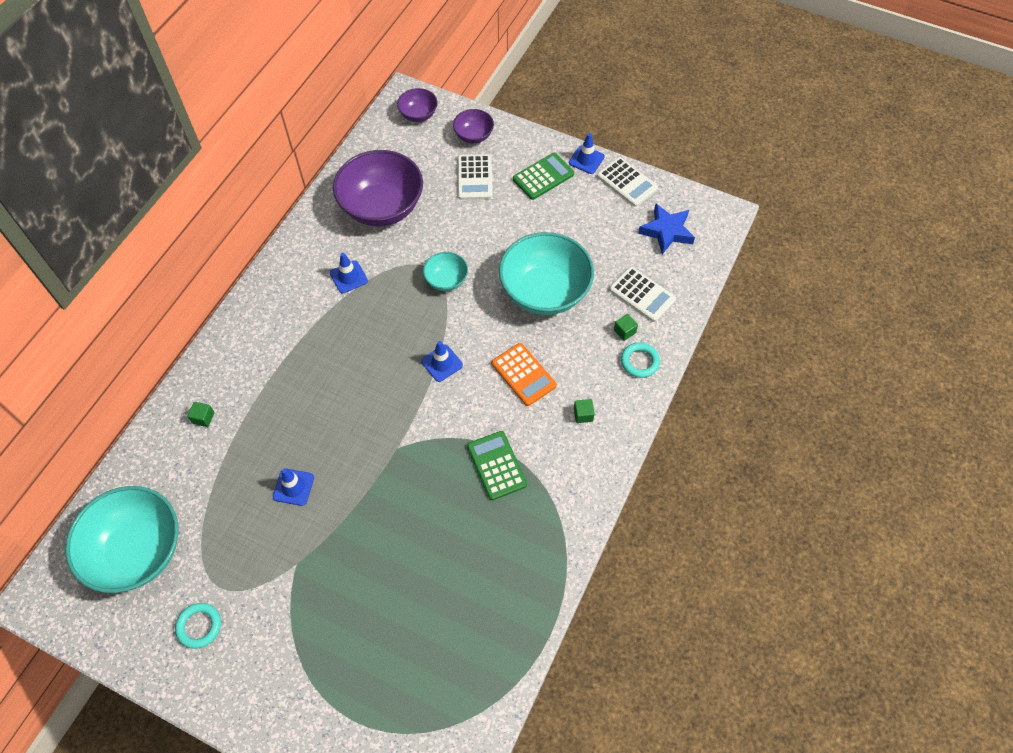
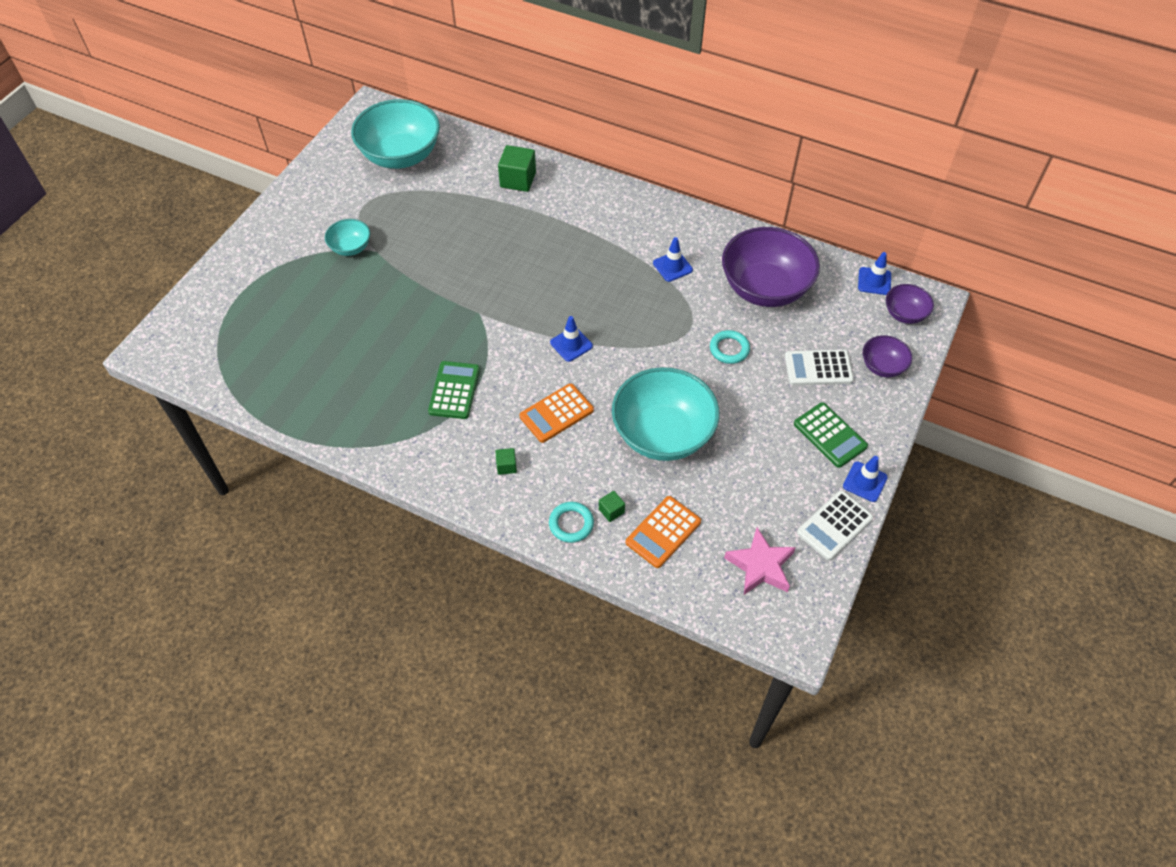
camera: 90 degrees right, 5 degrees down
(199, 626) = (333, 197): turquoise ring -> turquoise ring (729, 349)
(203, 418) = (518, 180): green cube -> green cube, size x1.96
(293, 487) = (446, 243): blue traffic cone -> blue traffic cone (874, 281)
(446, 280) = (673, 345): turquoise bowl -> turquoise bowl (351, 247)
(496, 465) = (454, 390): green calculator -> green calculator turned 60 degrees counterclockwise
(642, 294) = (663, 532): white calculator -> orange calculator
(666, 231) = (760, 566): blue star -> pink star

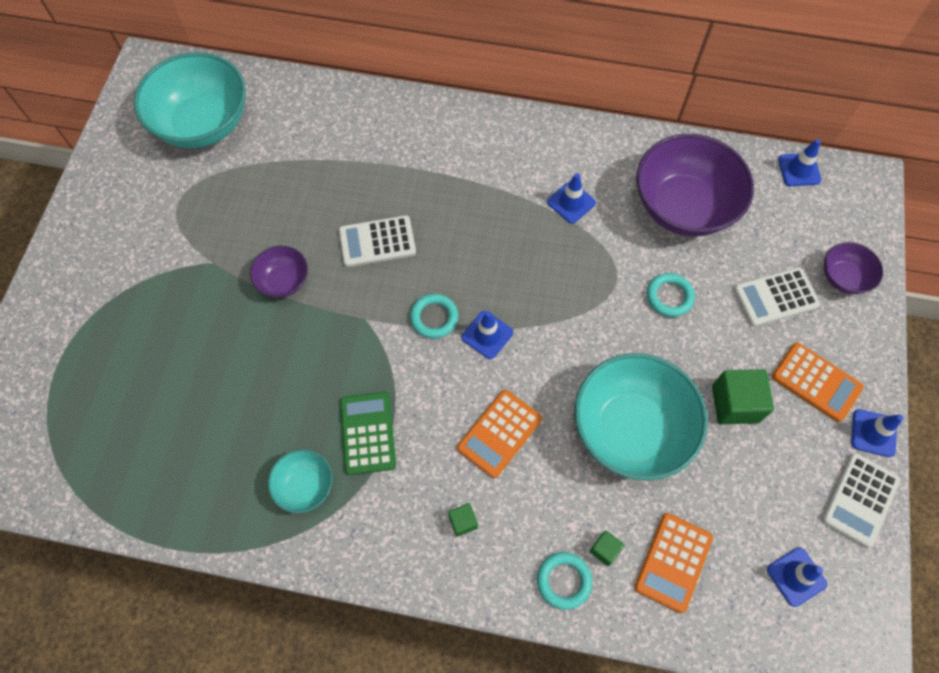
camera: 15 degrees left, 10 degrees up
(351, 247) = (180, 265): turquoise bowl -> turquoise bowl (305, 486)
(507, 263) = (377, 242): none -> white calculator
(518, 180) = (355, 126): green cube -> green cube (735, 404)
(533, 324) = (434, 318): none -> turquoise ring
(760, 566) = (796, 576): pink star -> blue traffic cone
(830, 435) = (816, 382): green calculator -> orange calculator
(904, 314) = (845, 204): purple bowl -> purple bowl (283, 281)

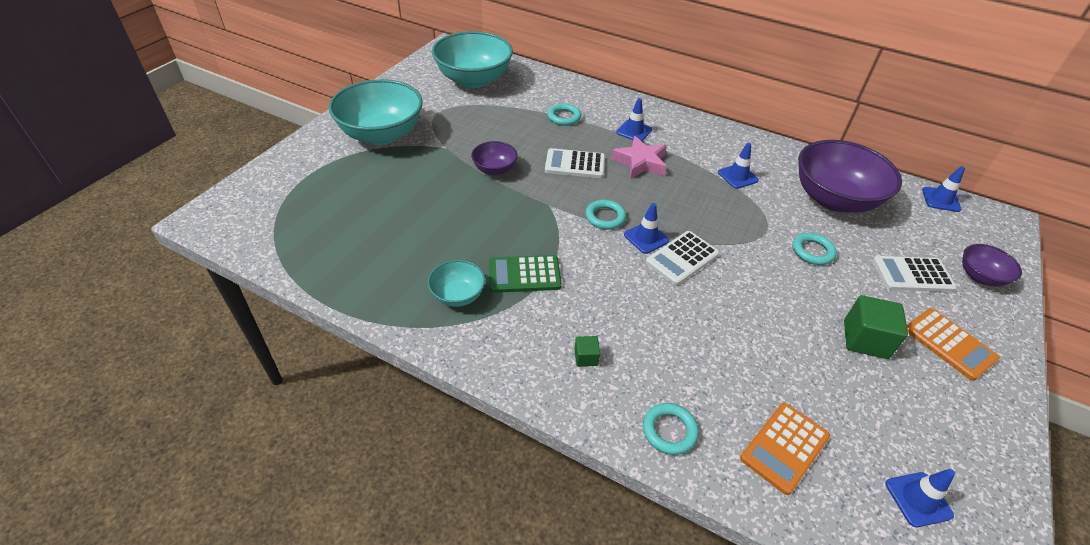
camera: 15 degrees right, 20 degrees down
(341, 161) = (564, 117): none -> turquoise ring
(368, 433) = (524, 274): green calculator -> green calculator turned 105 degrees counterclockwise
(454, 214) = (640, 162): none -> pink star
(499, 433) = (638, 304): orange calculator -> none
(605, 550) = (716, 417): green cube -> none
(631, 429) = (760, 332): turquoise bowl -> turquoise bowl (381, 134)
(859, 499) = (993, 450): white calculator -> white calculator (682, 258)
(873, 433) = (1009, 399): blue traffic cone -> blue traffic cone (634, 131)

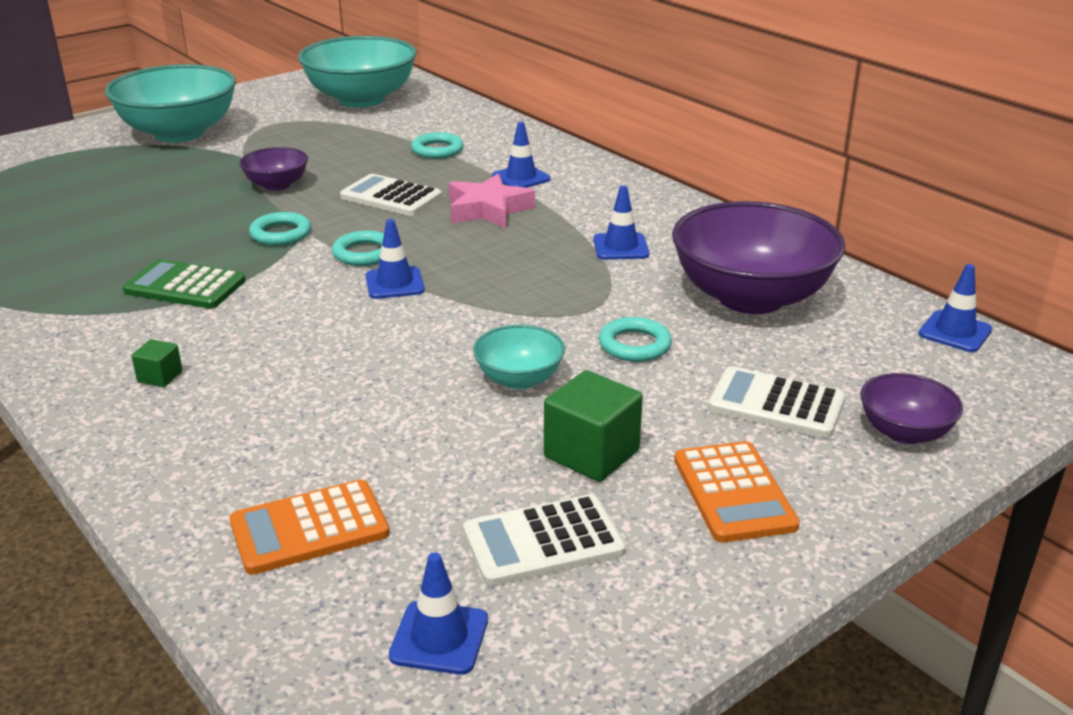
camera: 25 degrees right, 15 degrees down
(458, 295) = (81, 288): turquoise bowl -> turquoise bowl (519, 379)
(669, 431) = (174, 469): turquoise ring -> turquoise ring (281, 234)
(682, 258) = (419, 313): white calculator -> white calculator (543, 542)

